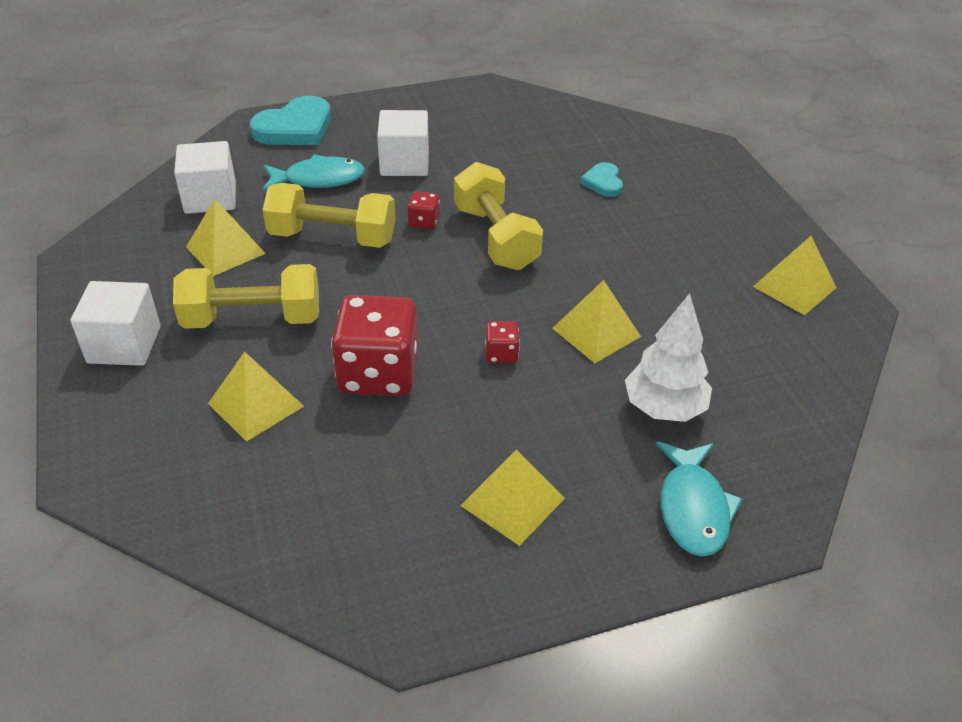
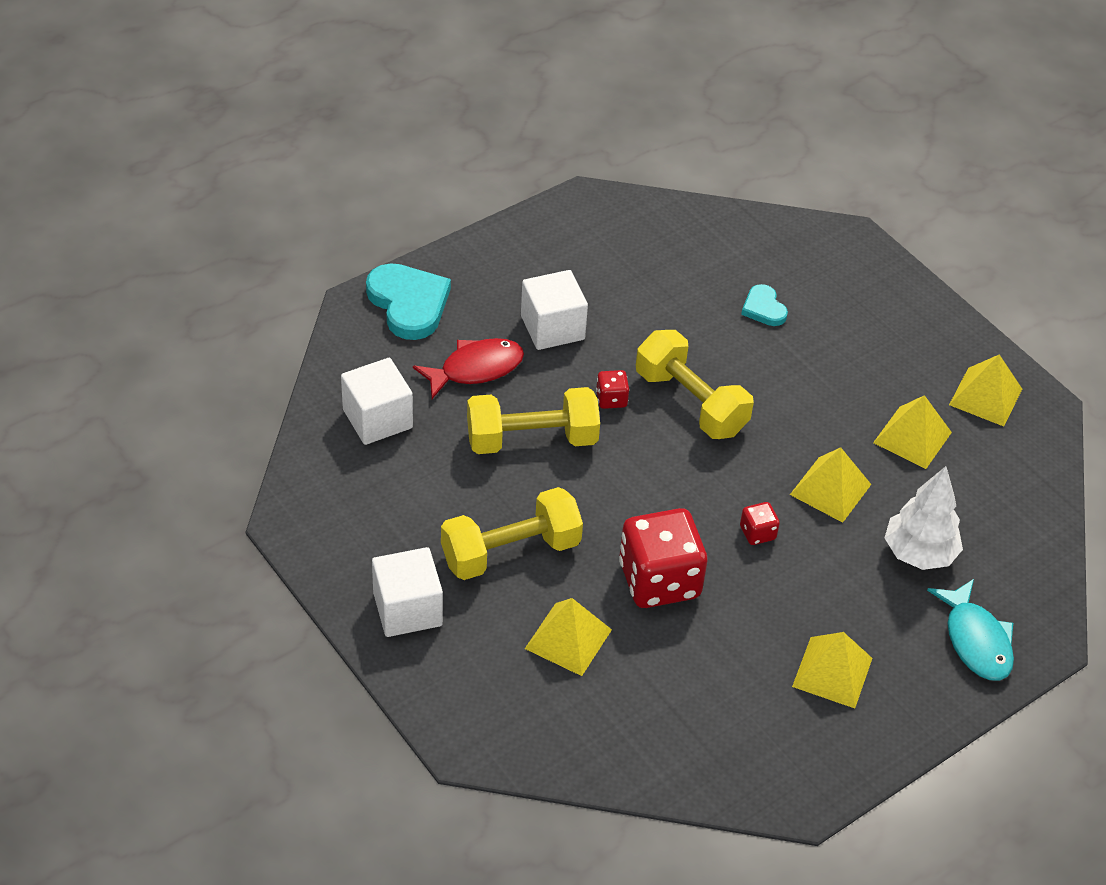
camera: 20 degrees left, 5 degrees up
(225, 250) = (434, 480): yellow pyramid -> yellow pyramid (912, 437)
(295, 128) = (409, 303): turquoise heart -> turquoise heart turned 60 degrees counterclockwise
(319, 179) = (475, 369): turquoise fish -> red fish

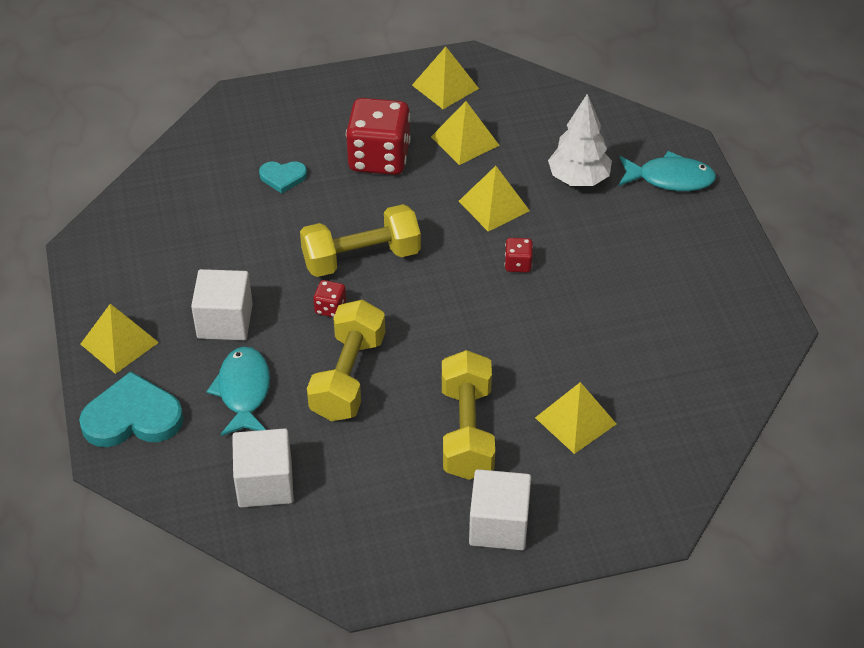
camera: 65 degrees left, 0 degrees up
(475, 369) = (244, 391): red fish -> turquoise fish
(659, 580) = (539, 341): red dice -> red dice (379, 158)
(832, 672) = (669, 268): yellow pyramid -> yellow pyramid (119, 343)

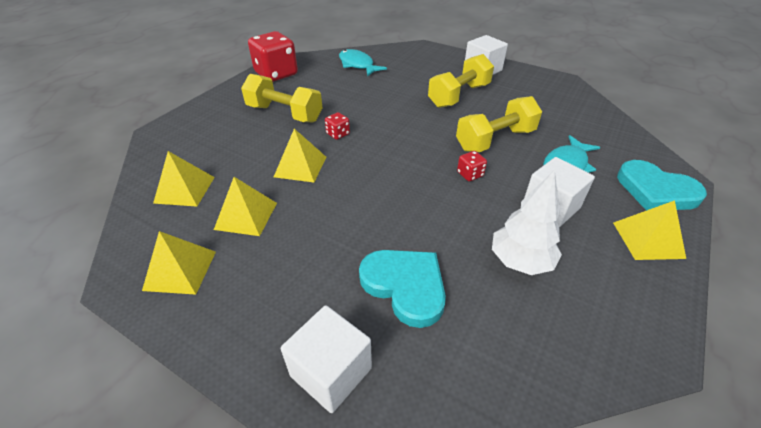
camera: 135 degrees left, 5 degrees down
(265, 483) = (583, 125): white cube -> white cube (331, 372)
(283, 177) = (405, 286): turquoise heart -> turquoise heart, size x1.85
(361, 258) = (418, 188): yellow dumbbell -> yellow dumbbell (284, 113)
(379, 158) = (315, 246): red dice -> red dice (276, 74)
(575, 420) = (407, 77): yellow pyramid -> yellow pyramid (185, 190)
(578, 179) = (236, 150): white tree -> white tree (520, 261)
(670, 179) = (200, 122): turquoise fish -> turquoise fish (357, 65)

